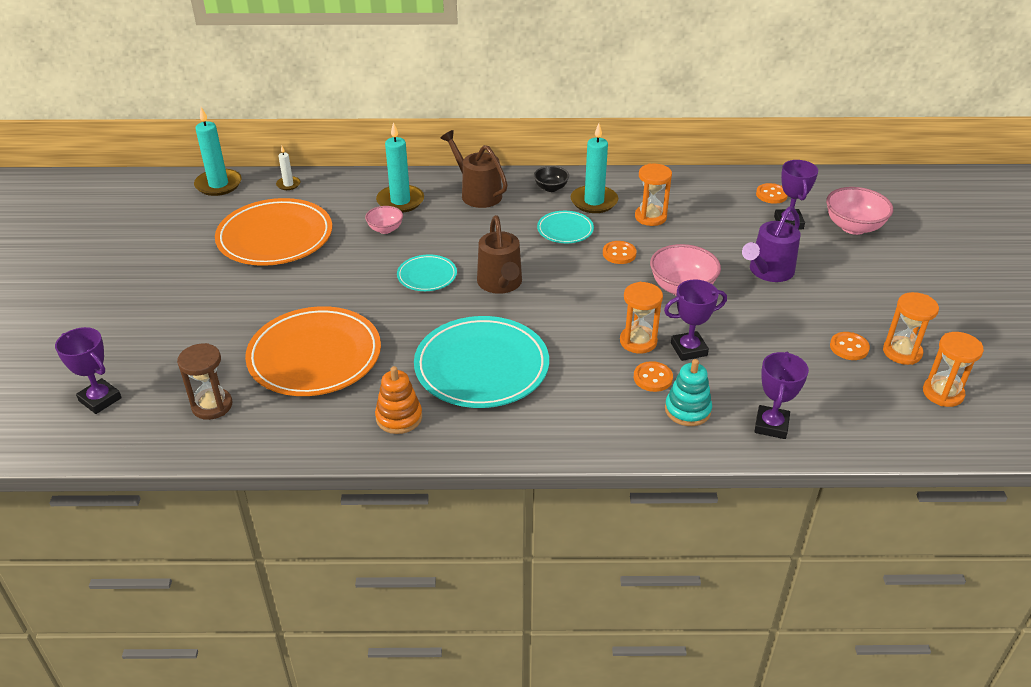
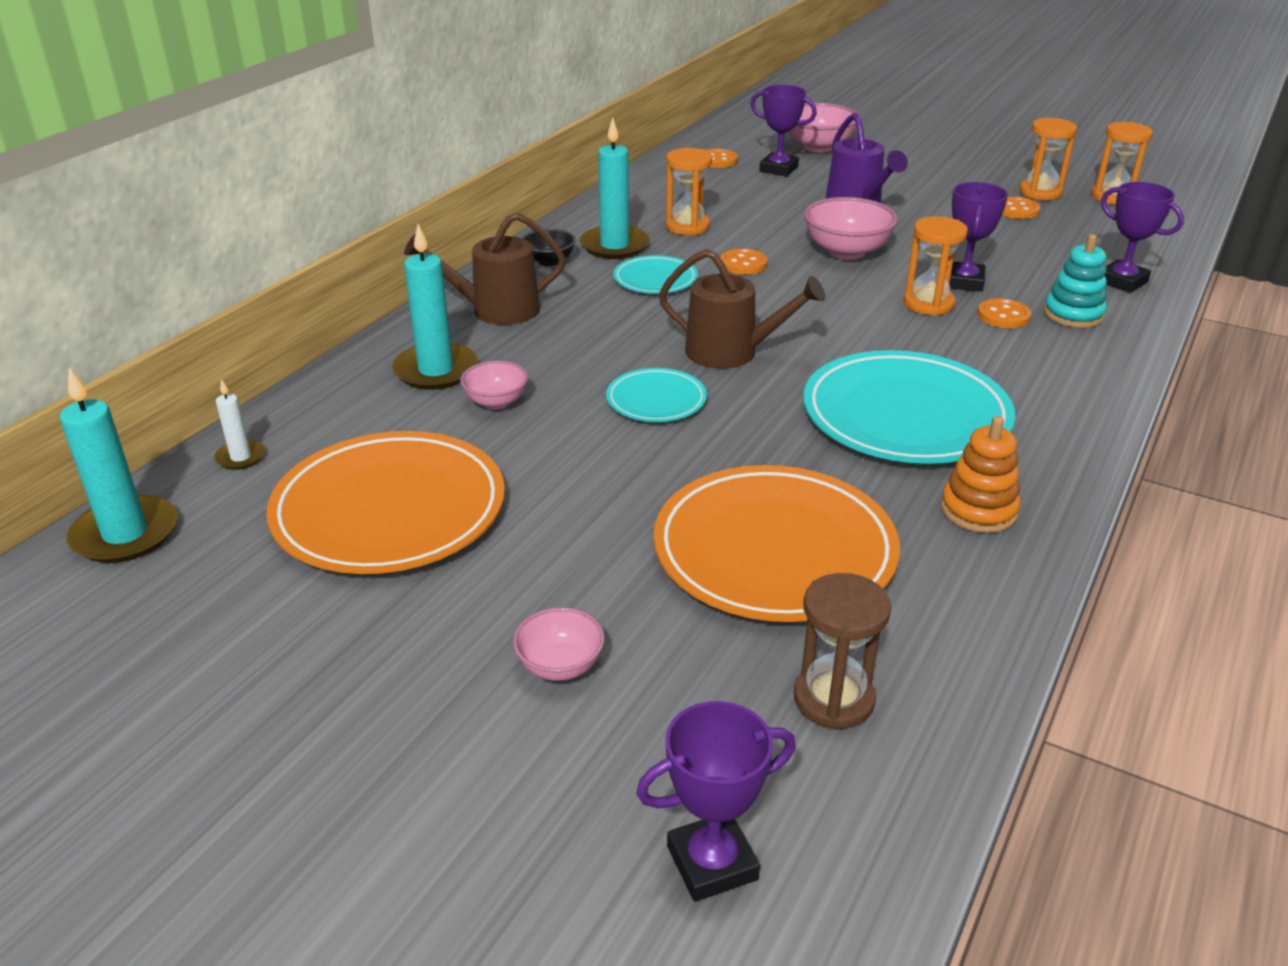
camera: 60 degrees left, 5 degrees down
(195, 322) = (560, 666): none -> pink bowl

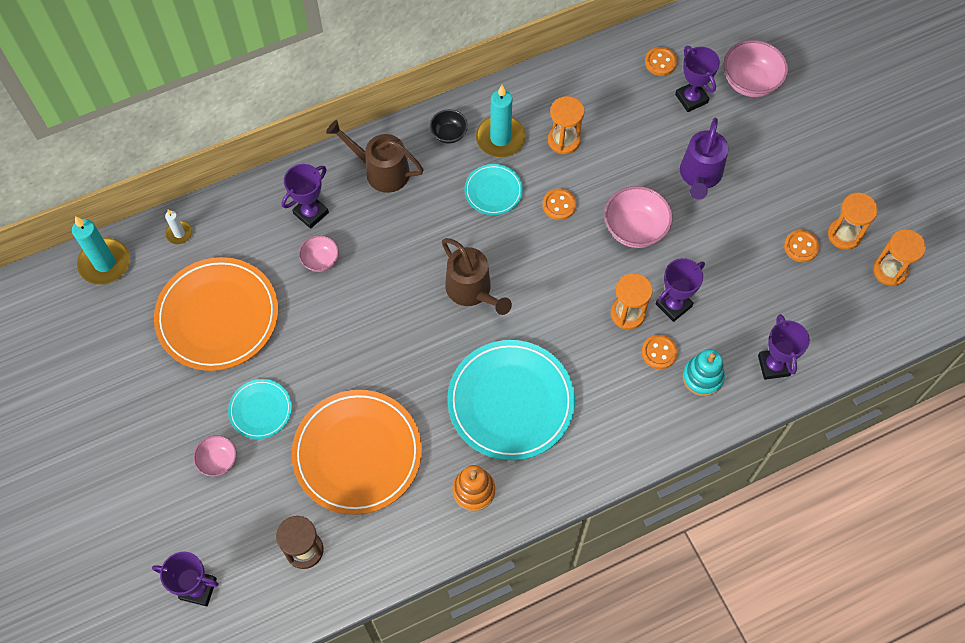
camera: 35 degrees right, 30 degrees up
(436, 370) = (311, 213): turquoise candle -> purple trophy
(656, 400) = (398, 308): turquoise plate -> turquoise plate (260, 410)

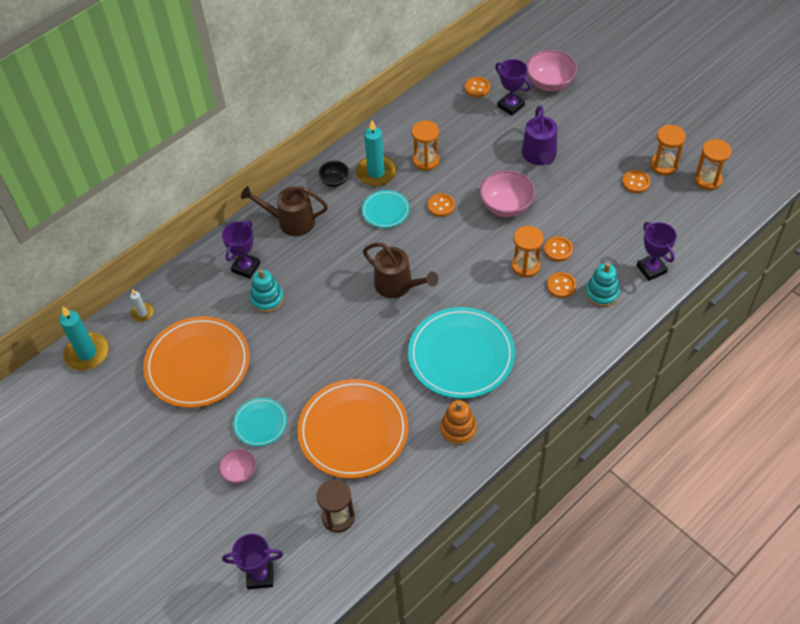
camera: 15 degrees left, 10 degrees down
(320, 260) = (267, 299): pink bowl -> turquoise stacking toy
(673, 305) = (558, 250): purple trophy -> orange button

